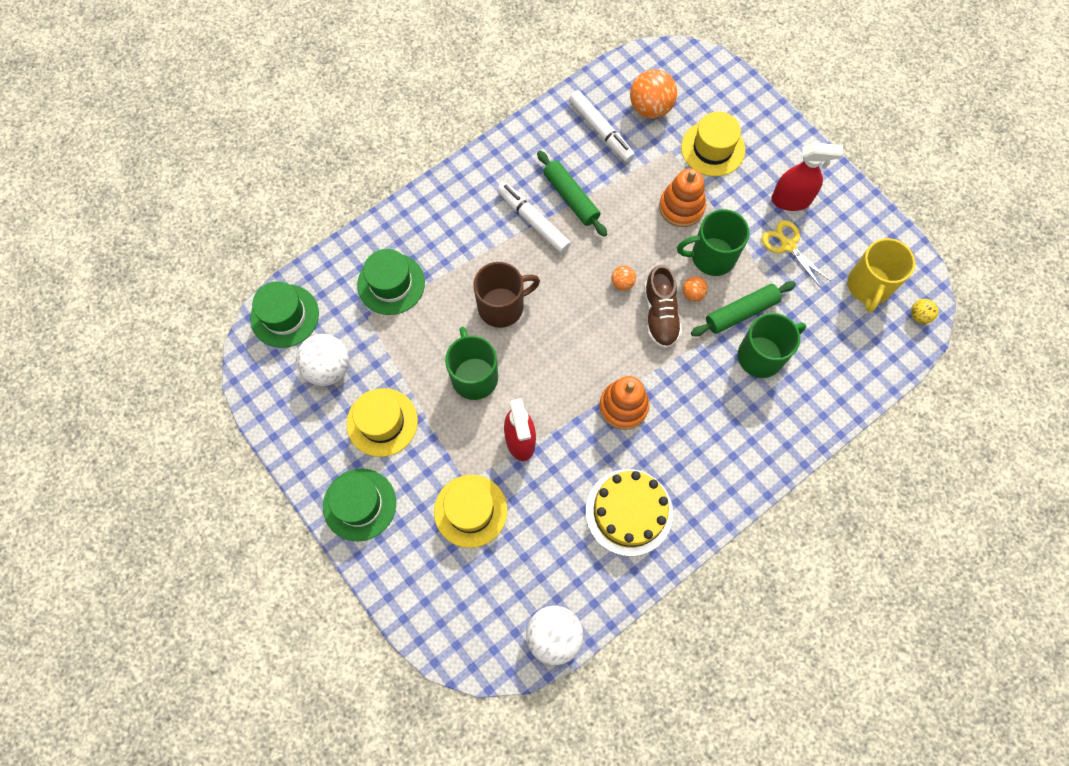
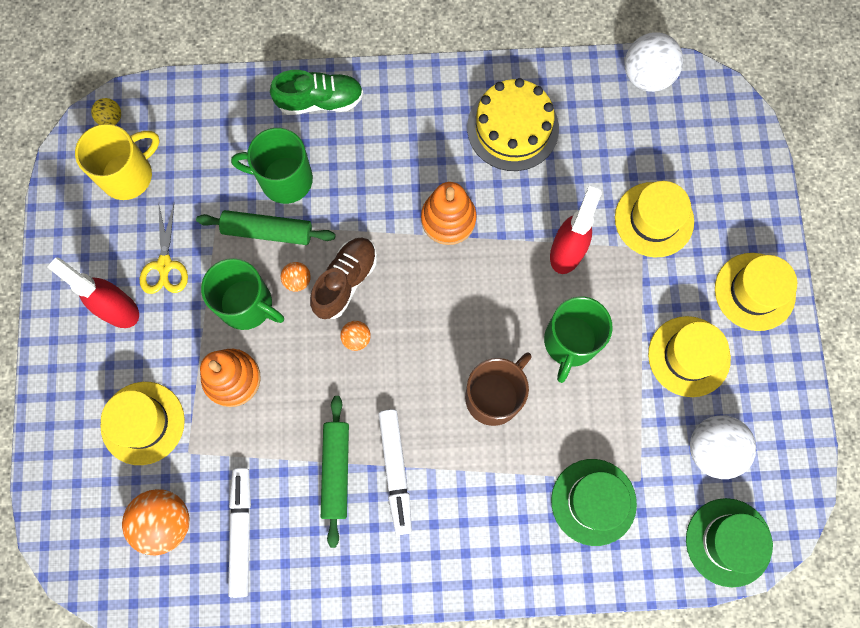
camera: 145 degrees left, 5 degrees up
(359, 504) = (754, 291): green hat -> yellow hat
(502, 306) = (494, 396): brown mug -> brown mug turned 120 degrees clockwise
(788, 432) = (320, 101): none -> green shoe

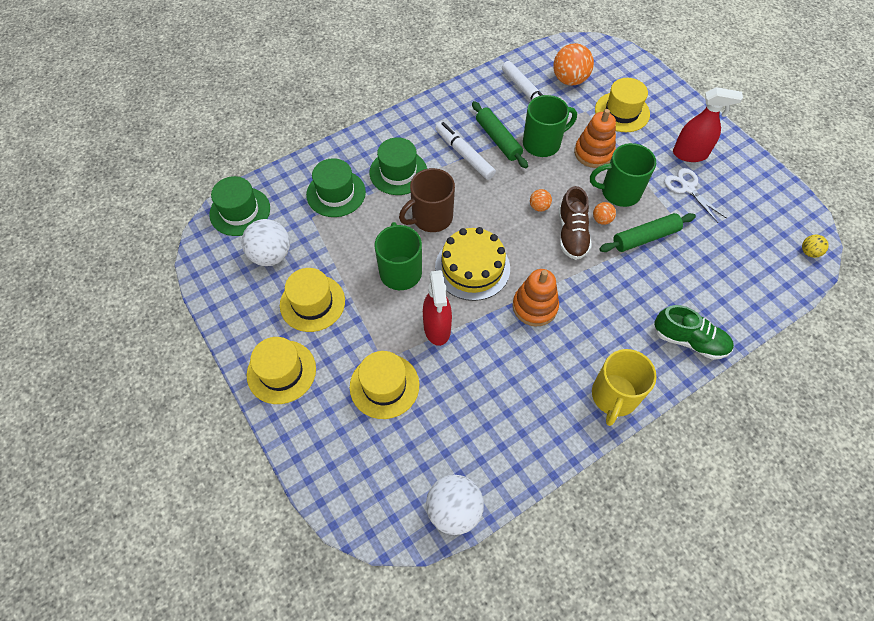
camera: 150 degrees right, 15 degrees down
(128, 175) = (761, 225): yellow mug -> yellow mug (614, 396)
(164, 266) = (687, 188): yellow scissors -> white scissors
(284, 179) = (664, 274): green mug -> green mug (542, 143)
(320, 101) = (689, 340): green shoe -> green shoe turned 120 degrees counterclockwise
(494, 396) = (431, 217): brown mug -> brown mug turned 45 degrees clockwise
(496, 491) = (398, 172): none -> green hat
(512, 128) = (535, 399): yellow cake -> yellow cake (472, 267)

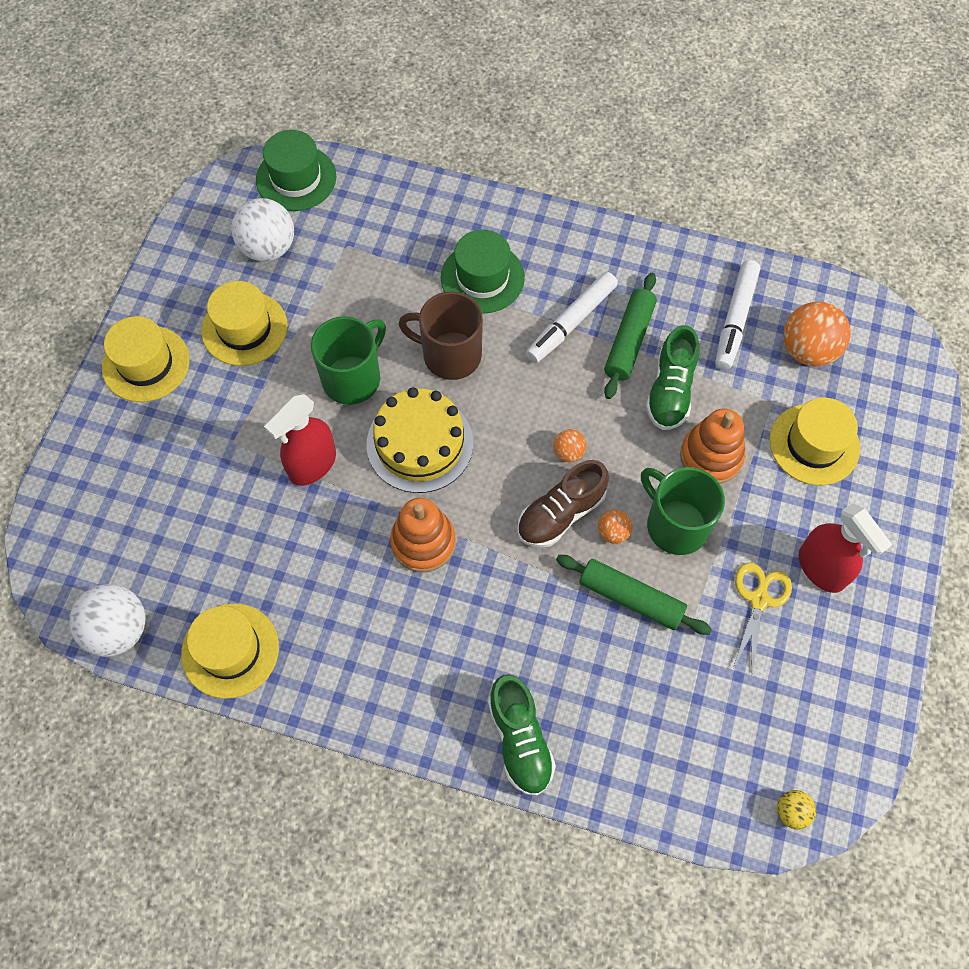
camera: 50 degrees right, 5 degrees up
(336, 193) = (398, 242): green hat -> none
(384, 386) = (204, 466): yellow hat -> yellow hat (230, 650)
(464, 154) = (571, 322): white marker -> white marker turned 150 degrees counterclockwise
(542, 143) = (670, 391): green mug -> green shoe
(614, 396) = (374, 702): yellow mug -> none
(687, 188) = (759, 599): white scissors -> yellow scissors

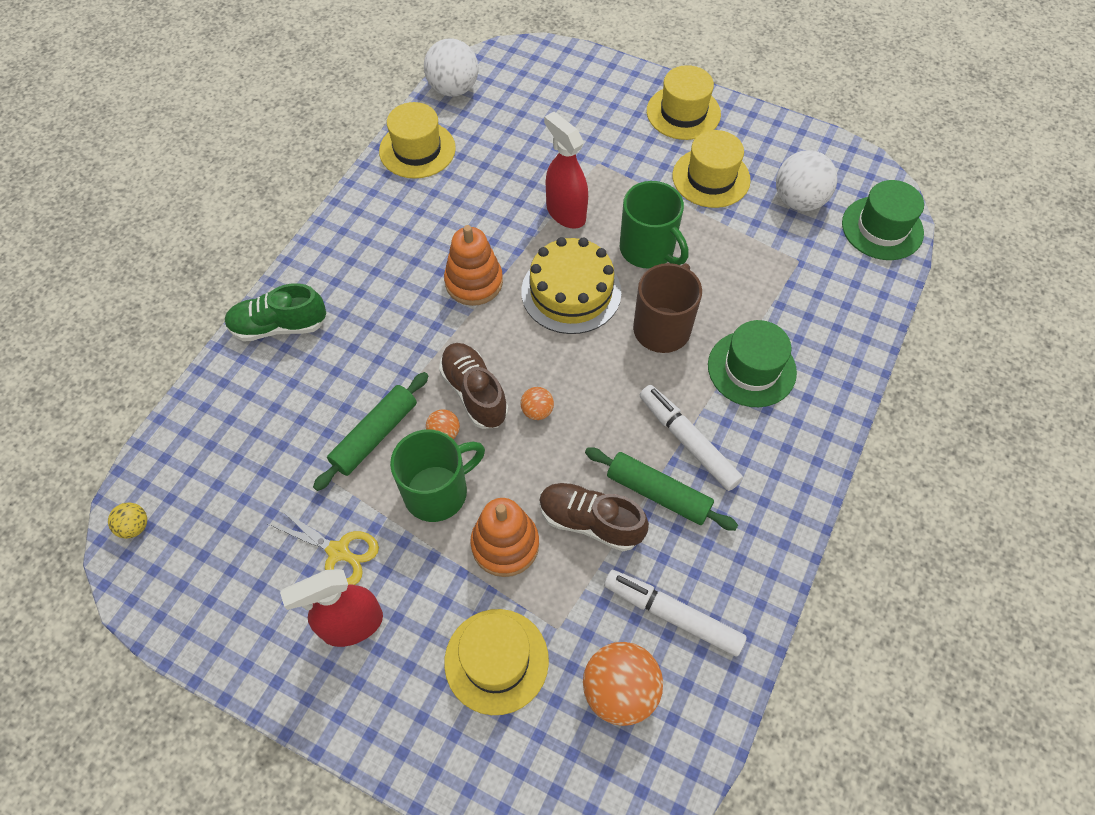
camera: 100 degrees right, 5 degrees down
(670, 391) = (590, 522): green shoe -> brown shoe

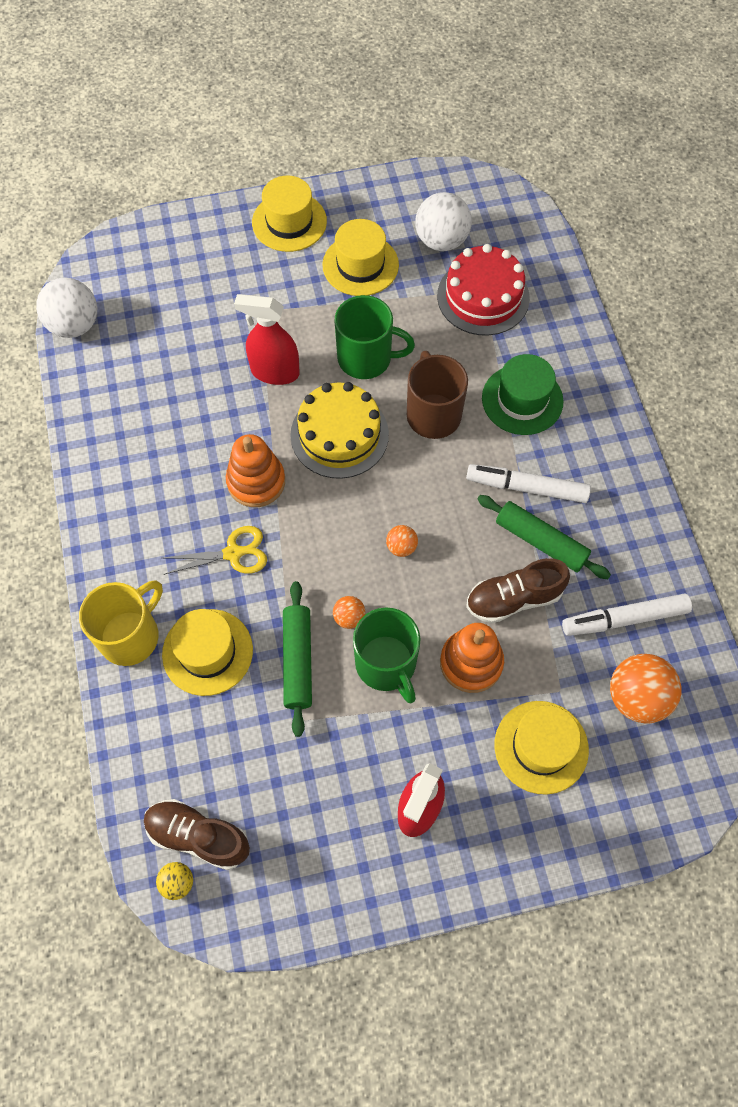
camera: 40 degrees left, 5 degrees up
(279, 326) = (130, 636): green shoe -> yellow mug
(339, 552) = (358, 767): yellow scissors -> yellow scissors (234, 553)
(417, 150) = (97, 401): yellow hat -> yellow hat (207, 652)
(437, 492) = (386, 664): green mug -> green mug turned 135 degrees clockwise
(474, 393) = (341, 569): brown shoe -> brown shoe (198, 836)
(658, 494) = (540, 542): green rolling pin -> green rolling pin turned 45 degrees clockwise
(794, 266) = (483, 297): none -> red cake
(882, 228) = (518, 223): green hat -> none

